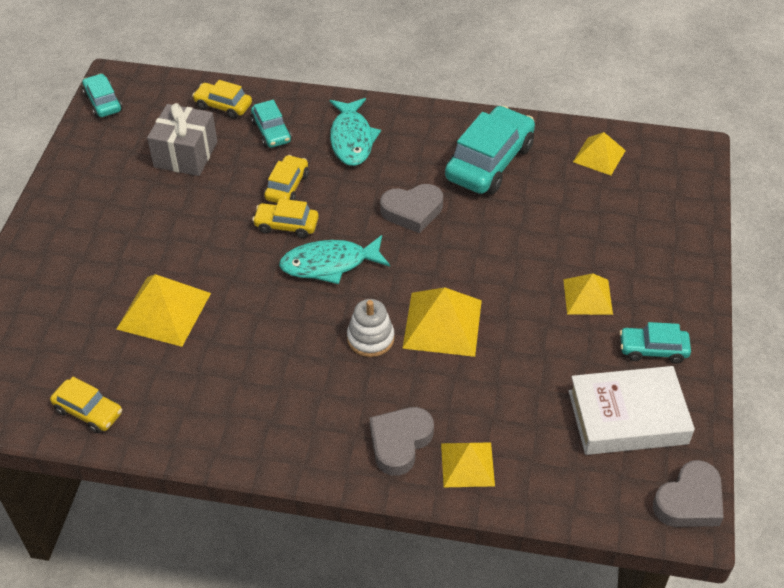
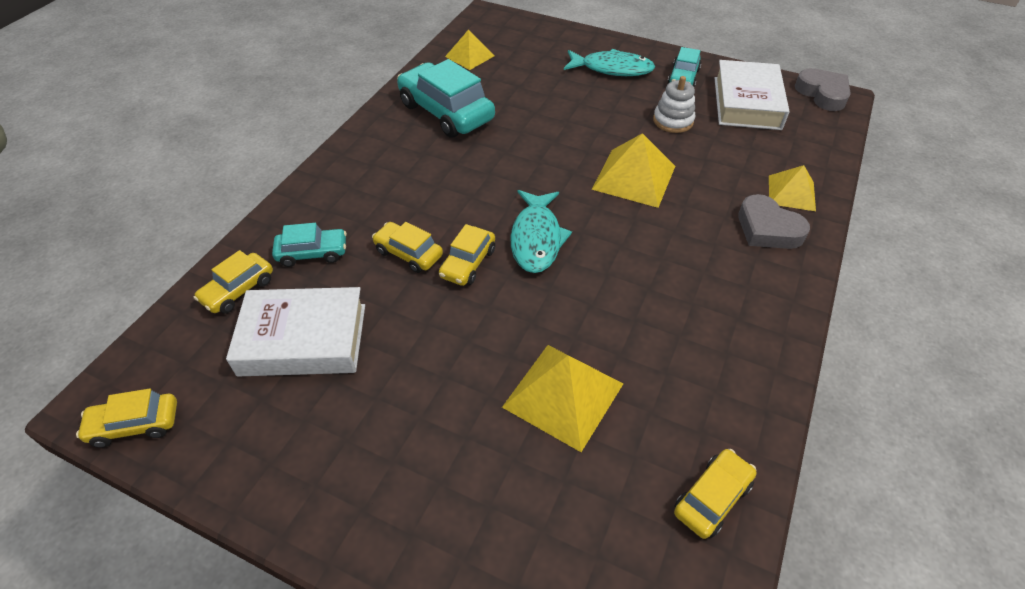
camera: 75 degrees left, 0 degrees up
(103, 102) = (135, 424): turquoise car -> yellow car
(185, 154) = (303, 339): grey gift -> white book
(352, 139) = (363, 192): turquoise fish -> turquoise fish (612, 69)
(370, 338) = (642, 226): white stacking toy -> white stacking toy (673, 121)
(412, 211) = (487, 169): grey heart -> none
(588, 296) = (622, 94): yellow pyramid -> none

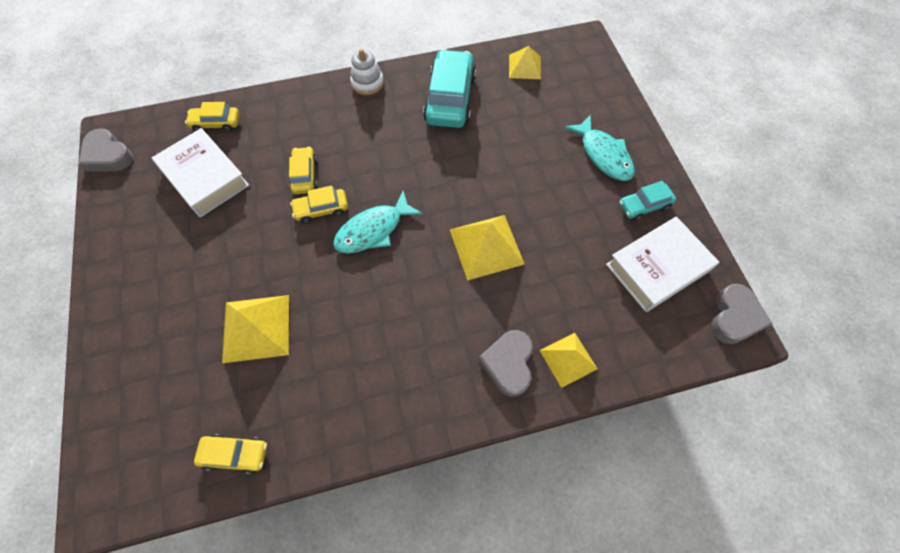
camera: 50 degrees right, 15 degrees up
(135, 424) = (108, 155): yellow car -> grey heart
(312, 253) = (268, 132): turquoise car -> none
(673, 121) = (578, 232): white stacking toy -> white stacking toy (367, 83)

